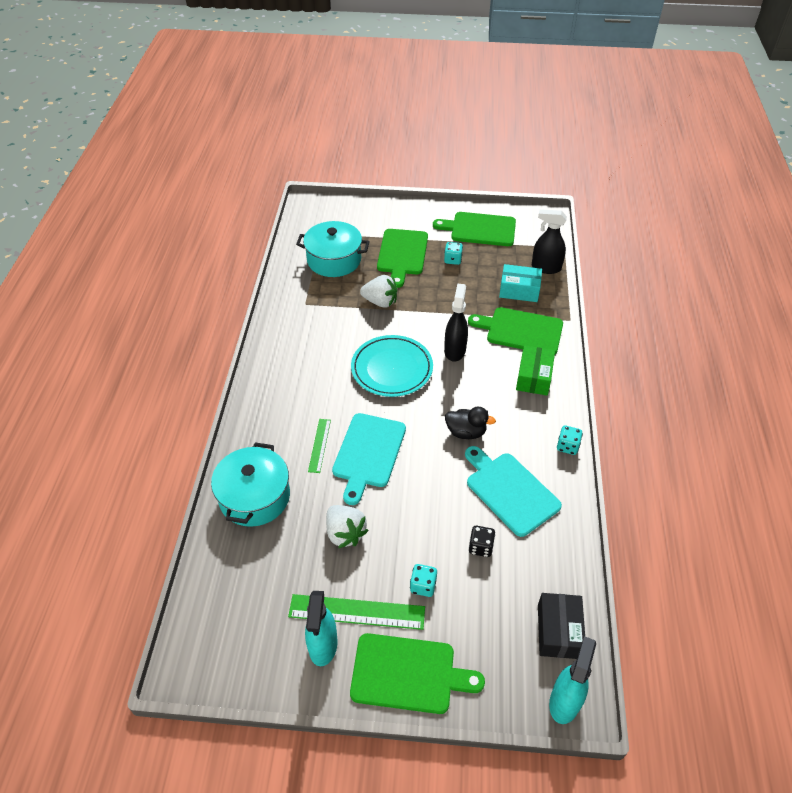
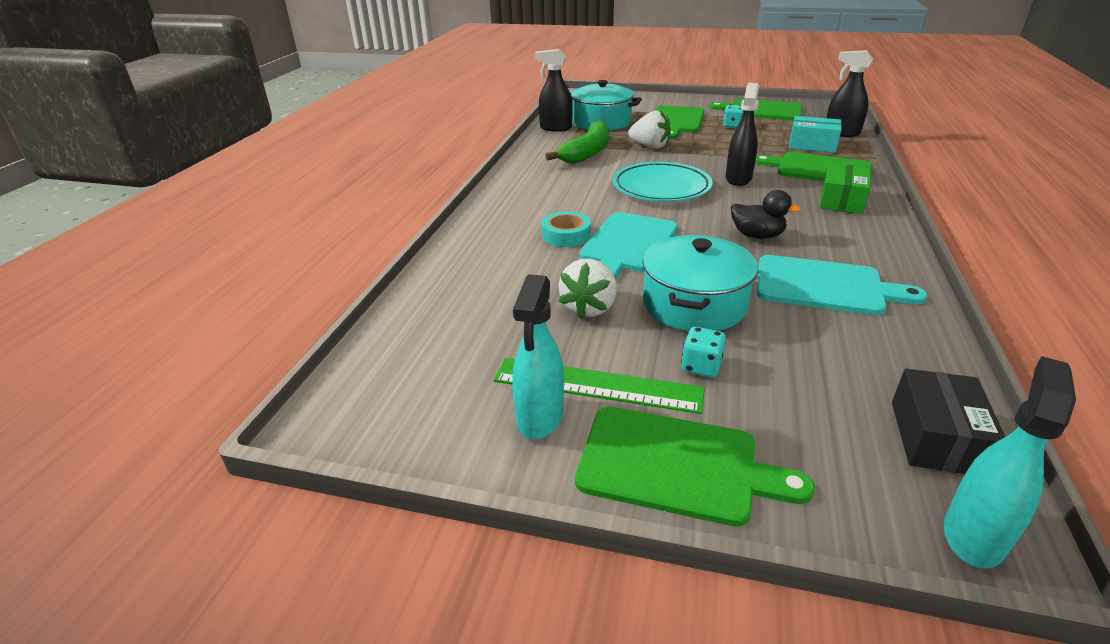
camera: 10 degrees right, 15 degrees down
(254, 497) = (475, 269): turquoise pot -> turquoise pot (694, 304)
(292, 274) = (555, 128): none -> black spray bottle
(319, 445) = (566, 235): green ruler -> turquoise tape
(325, 316) = (587, 152): none -> green banana
(345, 533) = (589, 308): white strawberry -> white strawberry turned 45 degrees clockwise
(480, 547) = (788, 334): black dice -> none
(510, 491) = (825, 286): turquoise cutting board -> turquoise cutting board turned 135 degrees clockwise
(567, 446) = (901, 254): turquoise dice -> none

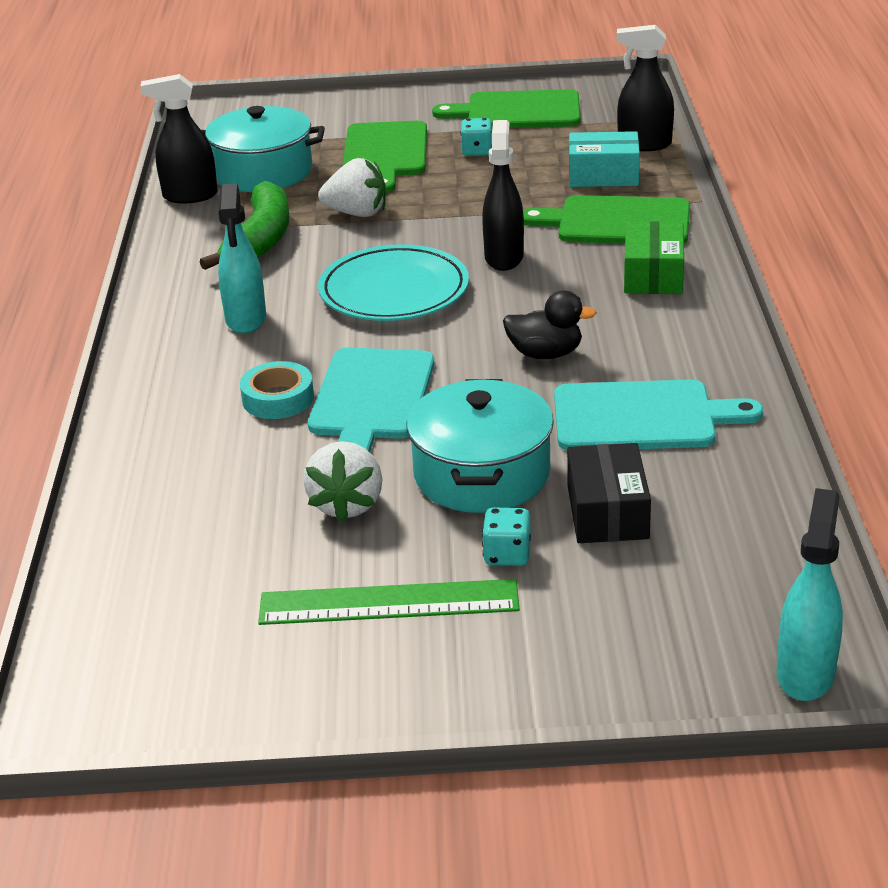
camera: 15 degrees left, 0 degrees up
(540, 417) = (332, 655): turquoise spray bottle -> turquoise spray bottle (246, 319)
(676, 465) = (503, 673): green cutting board -> none
(936, 437) = (772, 584): black box -> black box (607, 512)

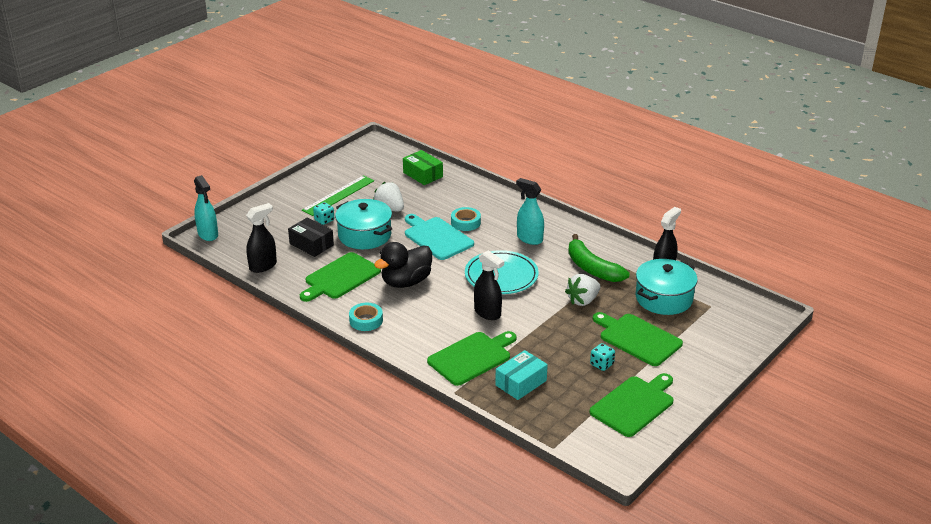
camera: 130 degrees right, 0 degrees up
(545, 354) = (406, 282): black duck -> black duck, size x1.60
(642, 417) = (340, 277): turquoise cutting board -> green cutting board
(644, 144) = (535, 417): black spray bottle -> black spray bottle (263, 266)
(653, 275) = (417, 337): green box -> green box (423, 174)
(695, 330) = (366, 320): none -> turquoise tape

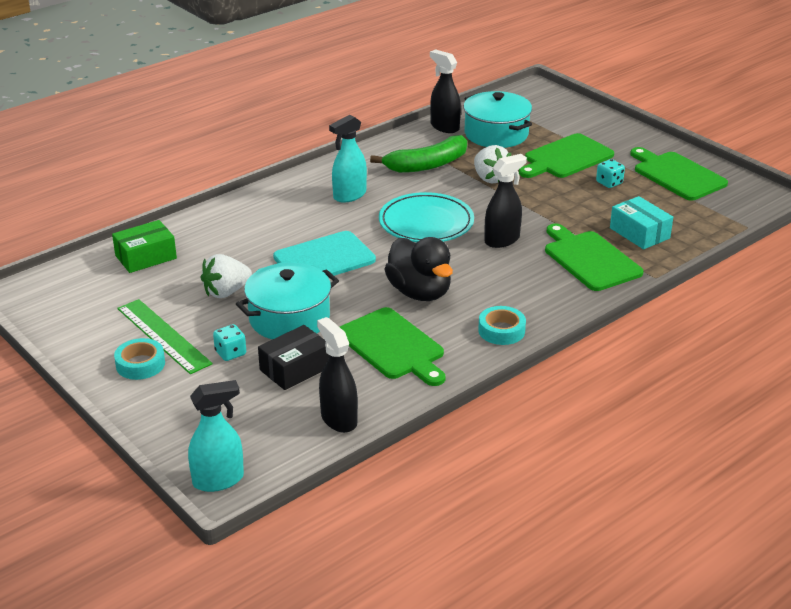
camera: 80 degrees left, 0 degrees up
(465, 222) = (291, 235): turquoise tape -> turquoise tape (140, 364)

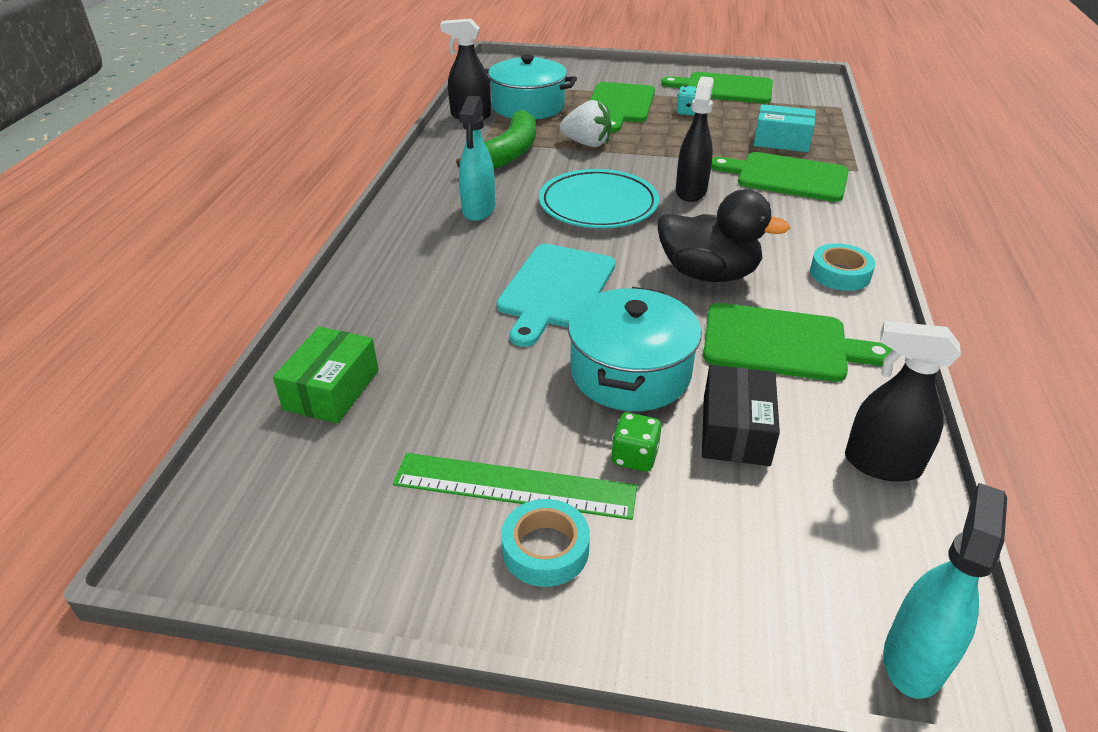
camera: 40 degrees left, 5 degrees up
(226, 292) = (507, 380): white strawberry -> none
(230, 353) = (634, 457): turquoise dice -> green dice

